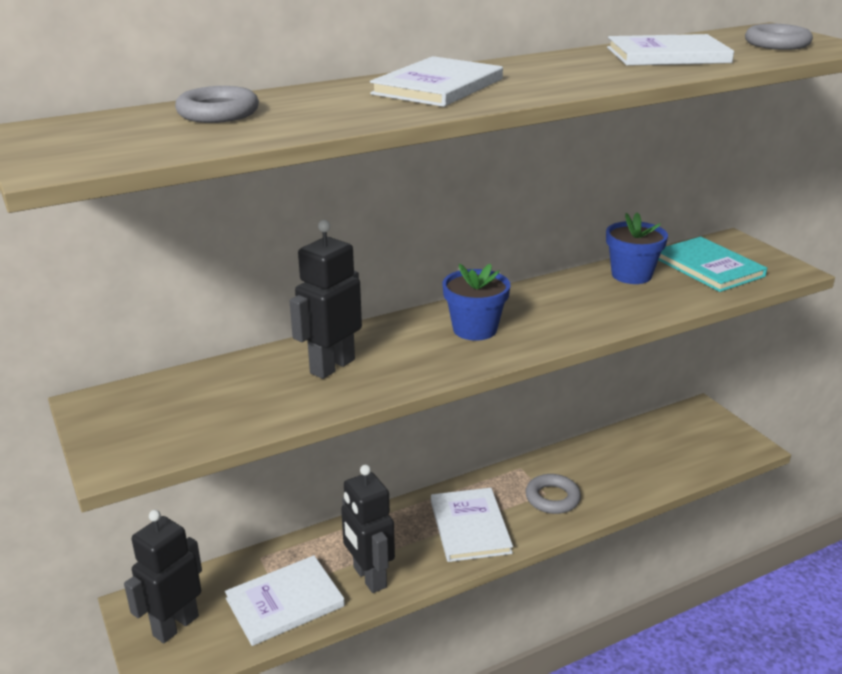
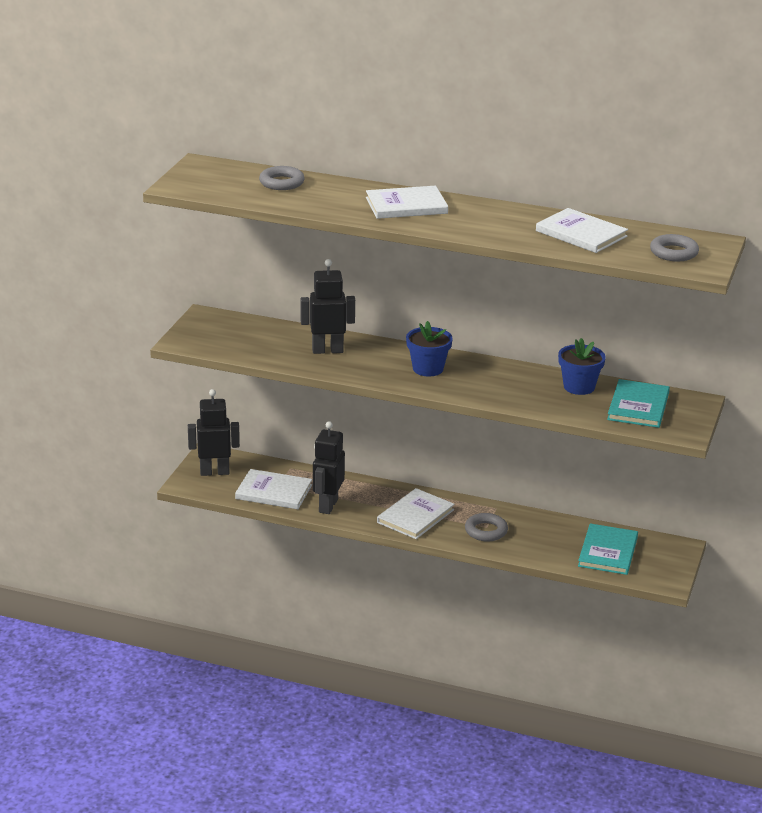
camera: 45 degrees right, 0 degrees up
(668, 450) = (607, 552): none -> turquoise book

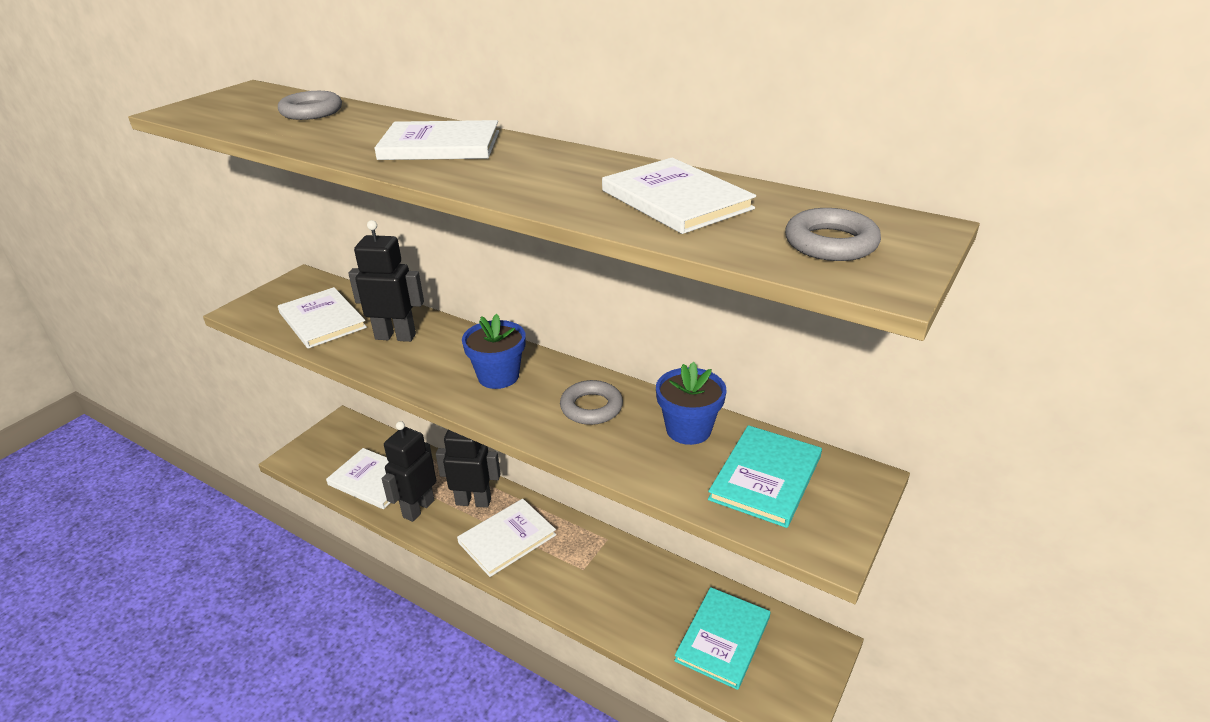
camera: 15 degrees right, 5 degrees up
(214, 472) = (331, 445): black robot -> black robot (473, 501)
(257, 344) = (322, 320): none -> white book
(486, 531) = (579, 576): grey ring -> grey ring (591, 407)

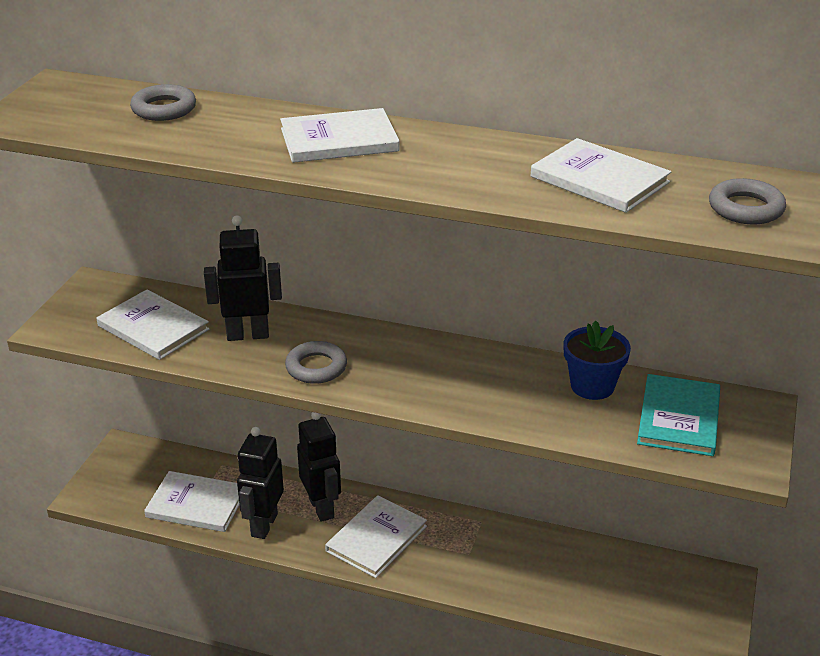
camera: 15 degrees left, 0 degrees up
(473, 501) = (322, 508): black robot -> black robot turned 75 degrees clockwise
(498, 376) = (382, 361): blue flower pot -> none
(591, 407) = (491, 378): grey ring -> grey ring (316, 367)
(723, 639) = (630, 591): turquoise book -> none

